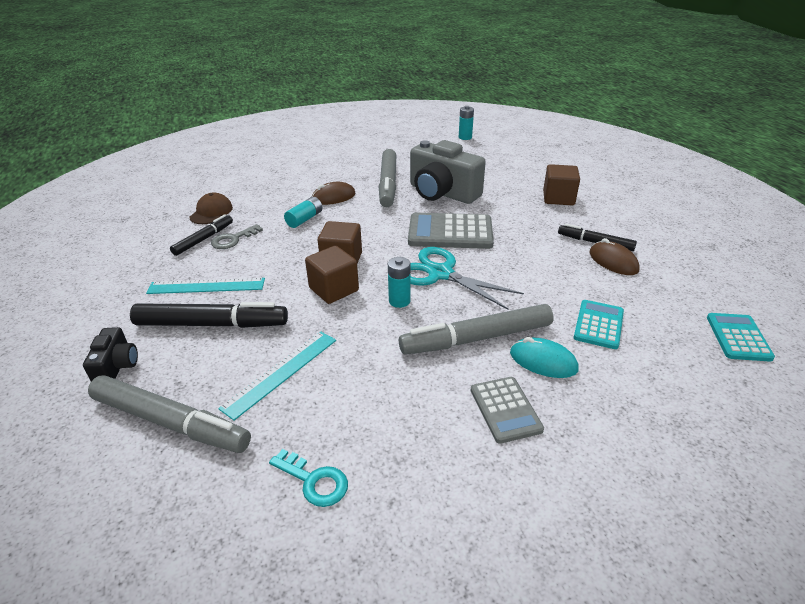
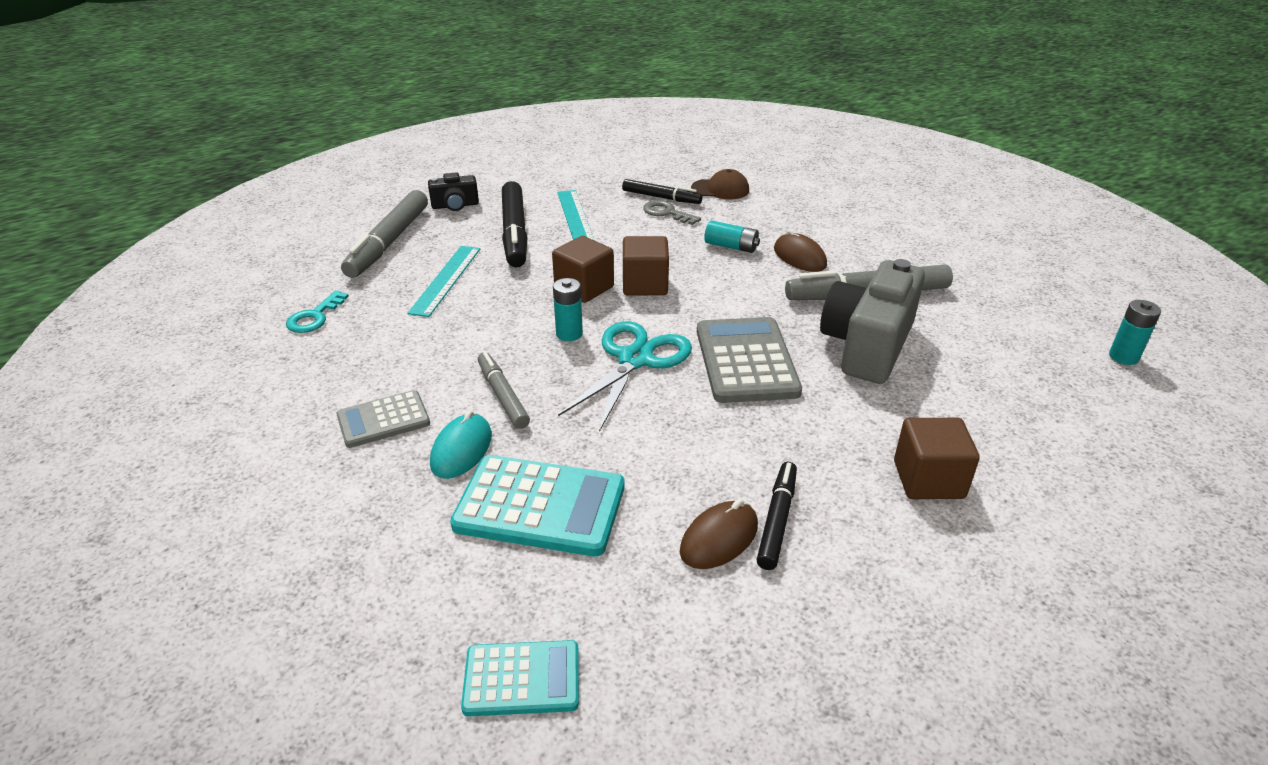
camera: 80 degrees right, 0 degrees up
(281, 372) = (446, 280): turquoise ruler -> turquoise ruler turned 75 degrees clockwise
(477, 338) = (503, 396): grey marker -> grey marker, size x0.59
(598, 325) = (540, 506): turquoise calculator -> turquoise calculator, size x1.65

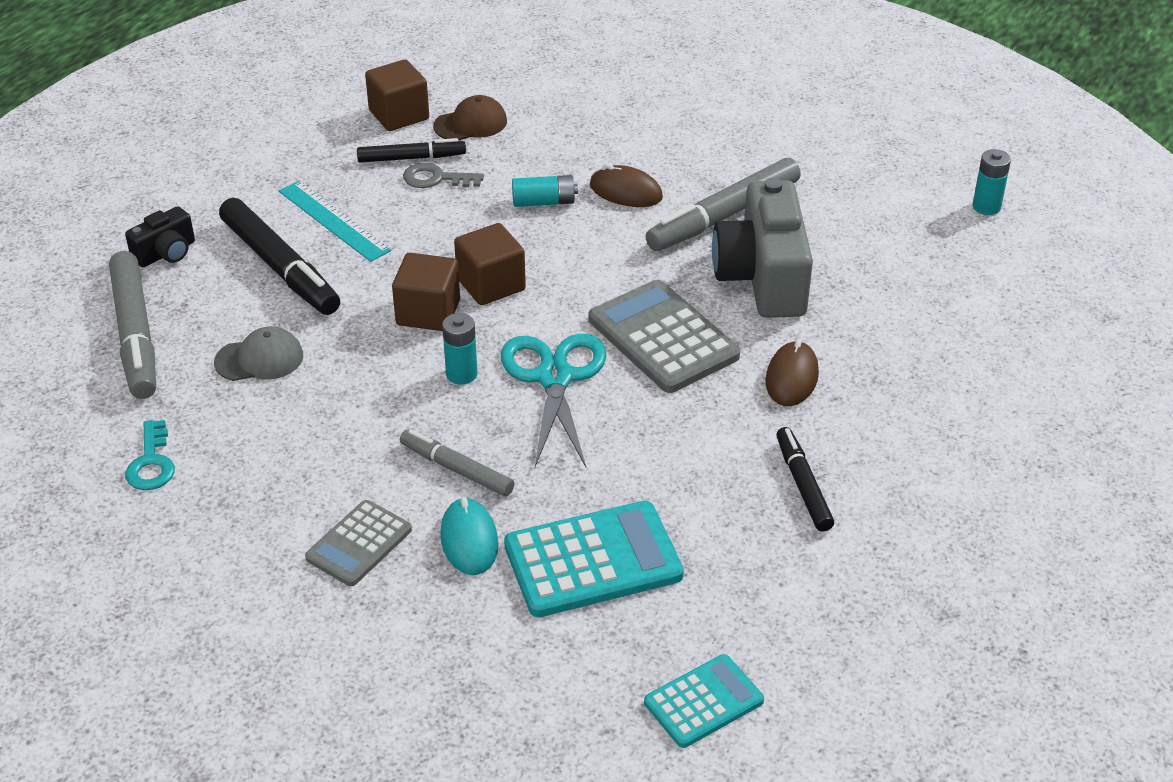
camera: 30 degrees left, 5 degrees up
(446, 280) = (259, 359): turquoise ruler -> grey cap
(719, 539) = (768, 522): brown mouse -> brown mouse (791, 378)
(928, 479) = (898, 396): brown cube -> brown cube (399, 115)

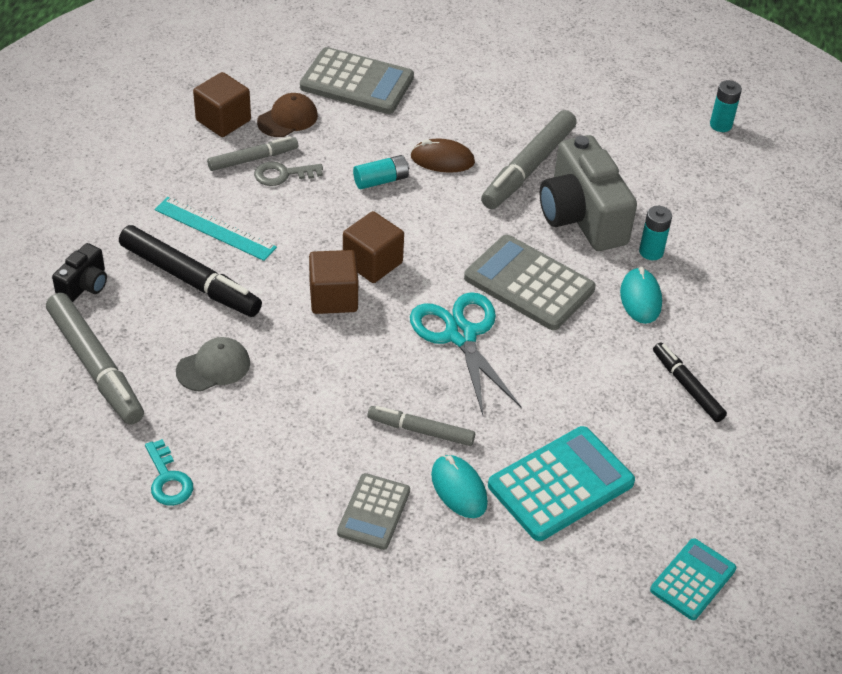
camera: 20 degrees left, 5 degrees up
(411, 158) = (252, 159): black marker -> grey marker
(461, 374) = (386, 347): turquoise battery -> turquoise battery (651, 252)
(567, 99) = (357, 83): none -> grey calculator
(791, 378) = (640, 298): brown mouse -> turquoise mouse

